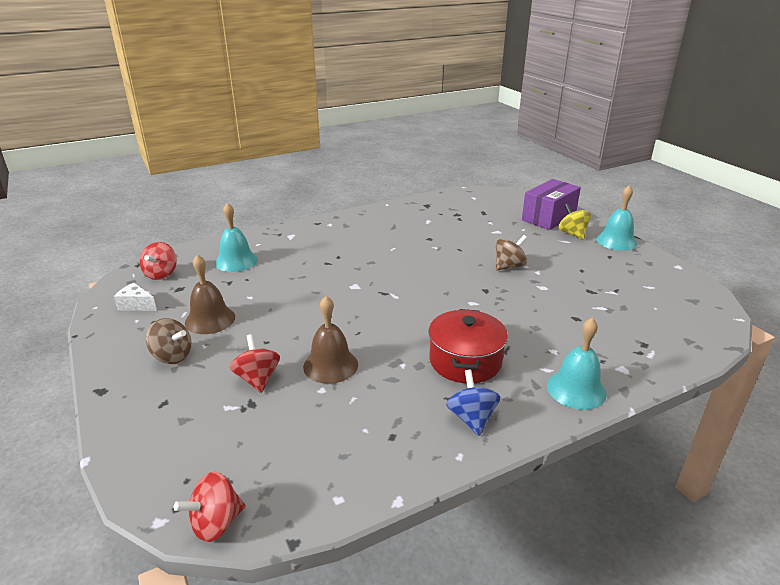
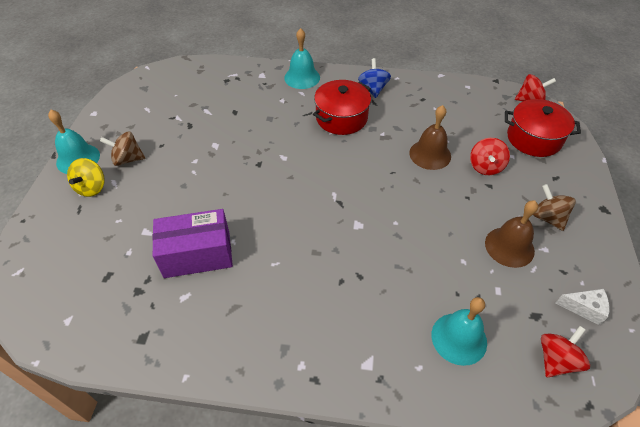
camera: 145 degrees left, 20 degrees up
(136, 305) = (584, 308): white cheese -> white cheese turned 45 degrees counterclockwise
(199, 446) = (534, 138): none -> red pot
(471, 418) = (373, 89): blue spinning top -> blue spinning top turned 150 degrees clockwise
(509, 266) = (206, 178): brown spinning top -> brown spinning top (128, 159)
(548, 217) = (65, 224): purple box -> purple box (197, 254)

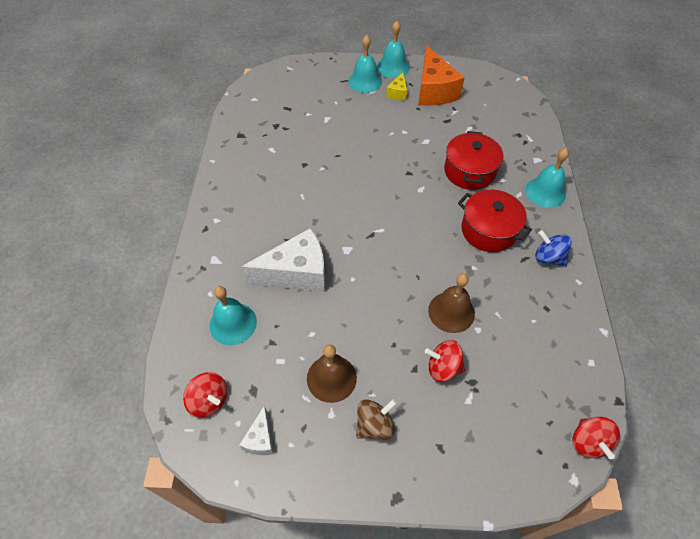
camera: 85 degrees right, 5 degrees up
(92, 187) = (365, 81): yellow spinning top -> turquoise bell
(128, 159) = (398, 93): brown spinning top -> yellow cheese
(137, 129) = (434, 91): none -> orange cheese
(197, 254) = (308, 150): purple box -> none
(373, 89) = (548, 258): blue spinning top -> blue spinning top turned 135 degrees counterclockwise
(389, 272) = (296, 273): none -> white cheese
(534, 138) = (507, 433): red pot -> red pot (469, 171)

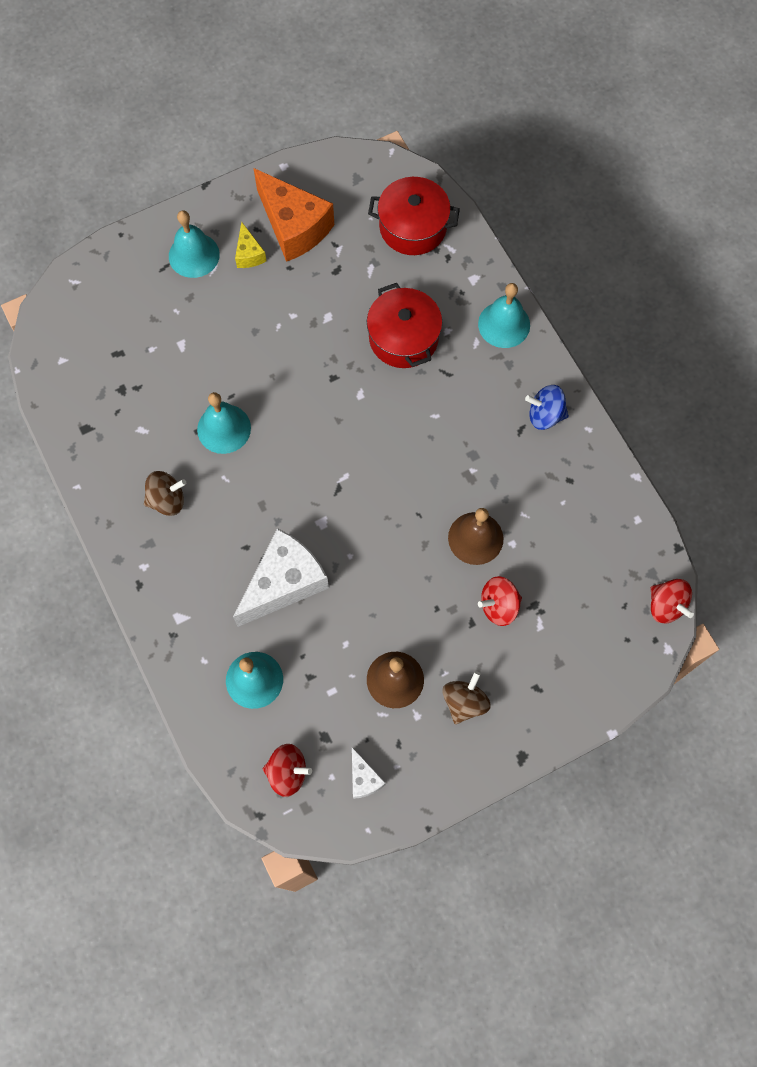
camera: 30 degrees left, 15 degrees up
(258, 191) = (167, 500): none -> brown spinning top
(393, 67) = (217, 210): turquoise bell -> turquoise bell (224, 428)
(488, 230) = (465, 412): red pot -> red pot (413, 227)

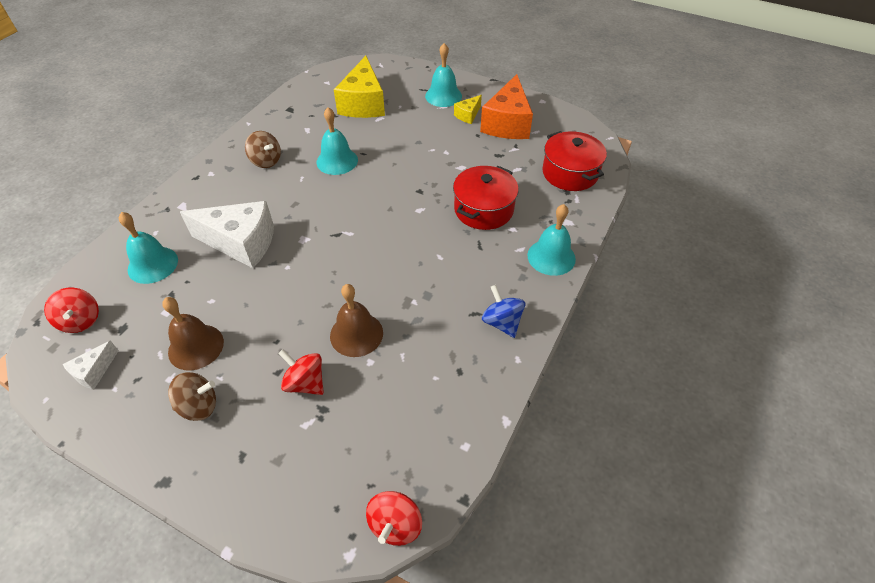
camera: 55 degrees right, 20 degrees down
(140, 345) = (363, 103): none -> yellow cheese

